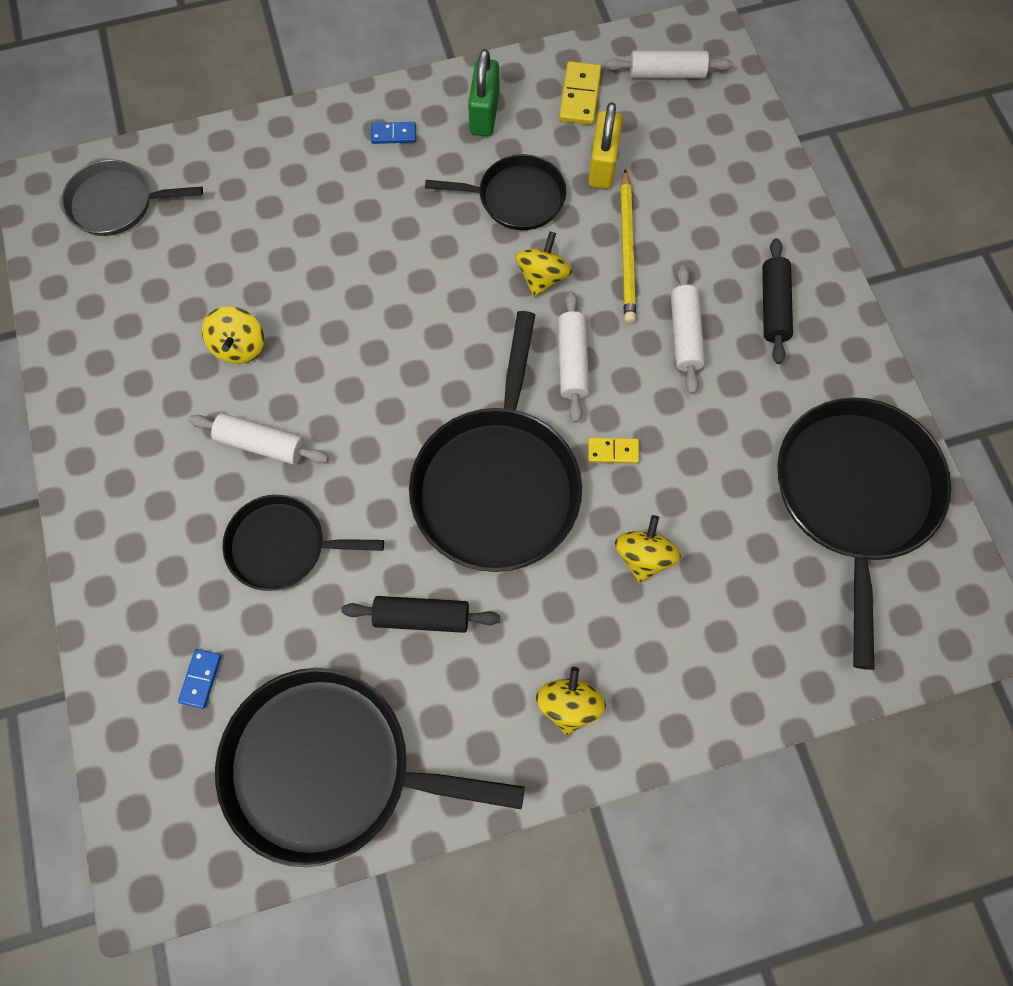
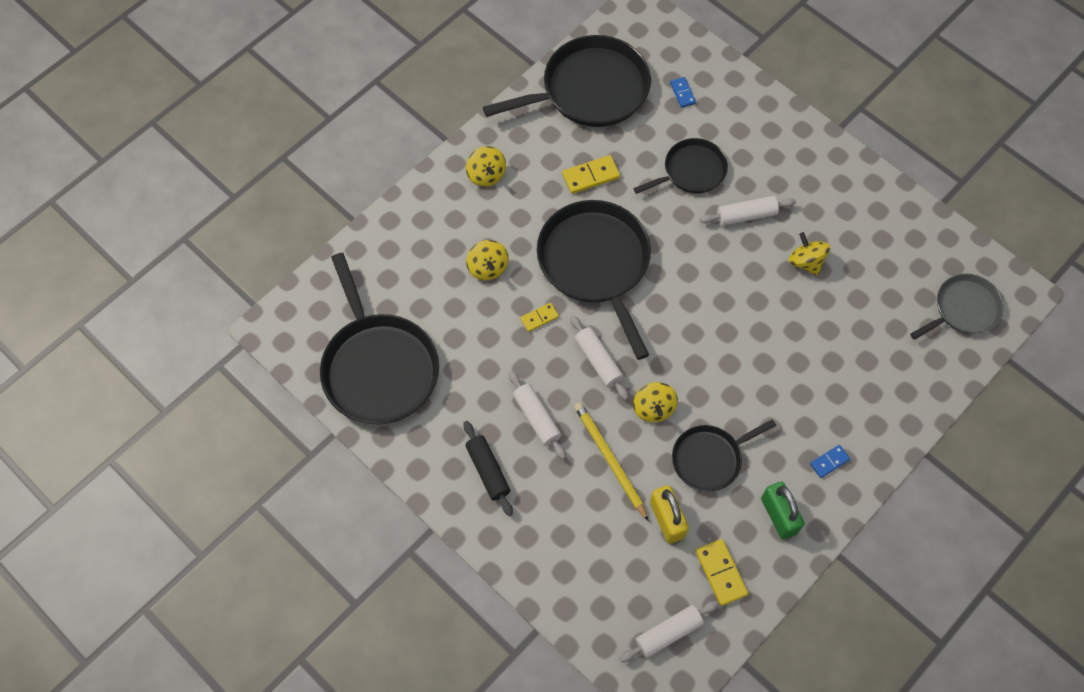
camera: 150 degrees right, 5 degrees down
(422, 617) = (591, 176): black rolling pin -> yellow domino

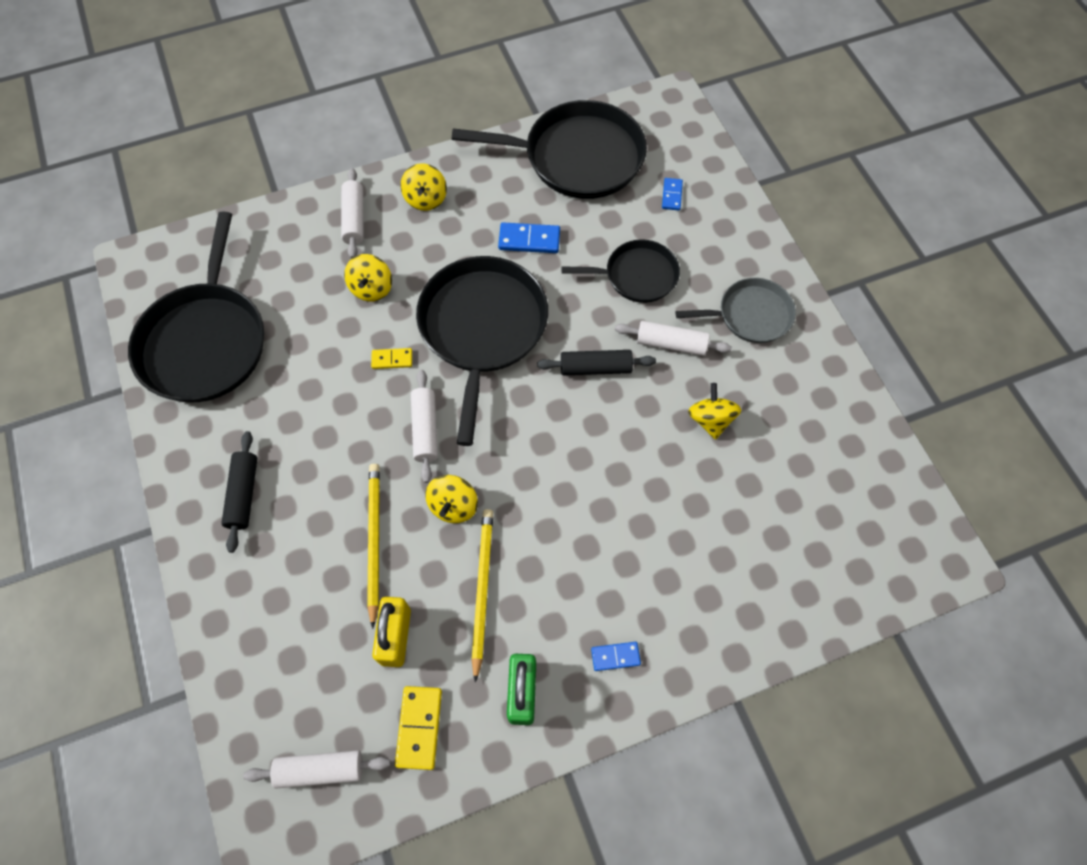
camera: 25 degrees right, 0 degrees up
(537, 418) = (326, 461): white rolling pin -> white rolling pin (354, 219)
(591, 176) = (529, 240): yellow domino -> blue domino
(700, 258) = (595, 368): none -> black rolling pin
(710, 458) = (482, 589): black pan -> yellow pencil
(963, 309) = (869, 550): grey pan -> grey pan (750, 315)

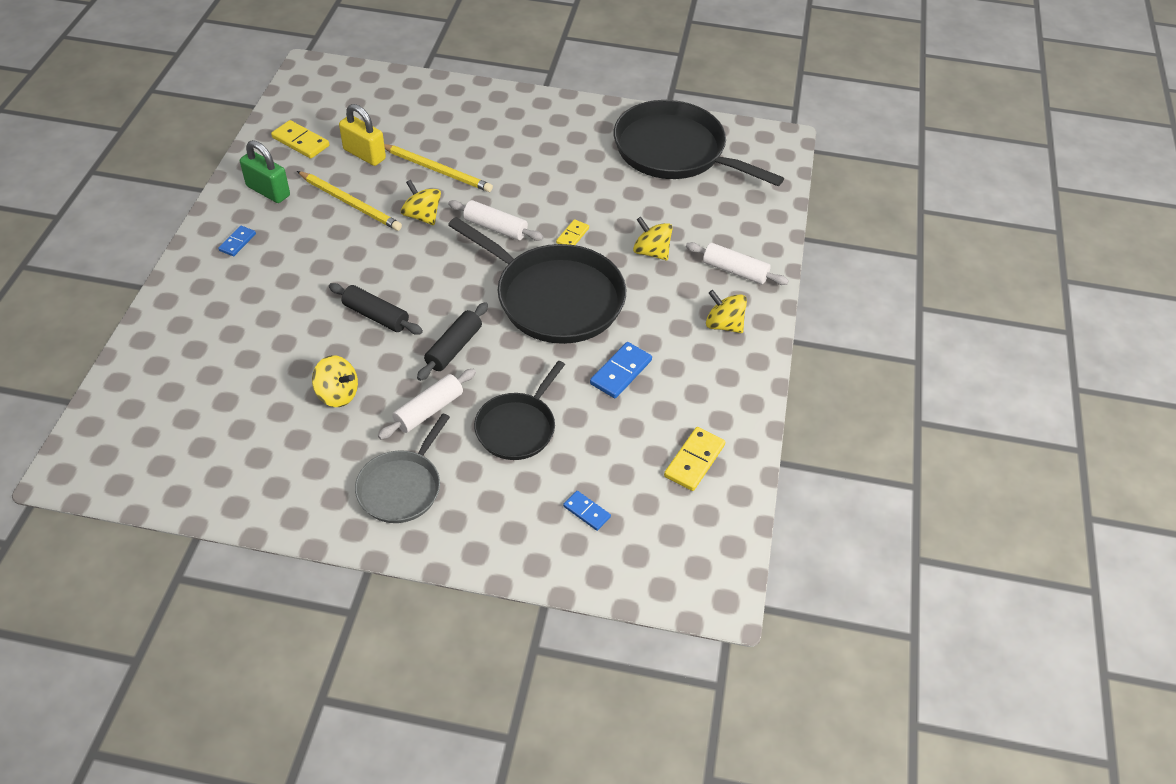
camera: 120 degrees right, 15 degrees down
(243, 494) = (531, 128): black rolling pin -> black rolling pin (376, 316)
(320, 769) = (324, 98): white rolling pin -> none
(577, 157) = (694, 461): black pan -> yellow domino

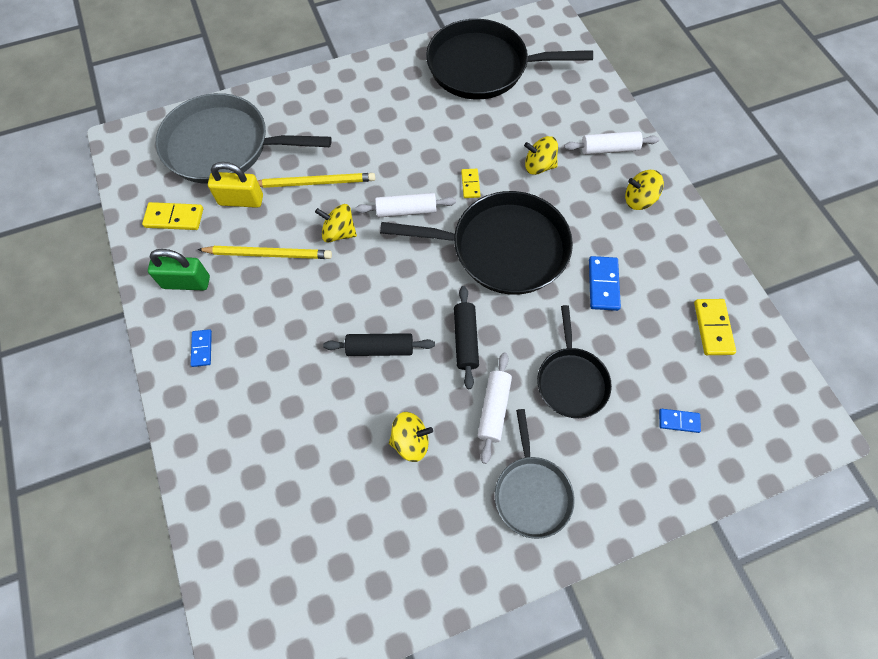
camera: 30 degrees left, 15 degrees up
(387, 109) = (223, 146): none -> grey pan

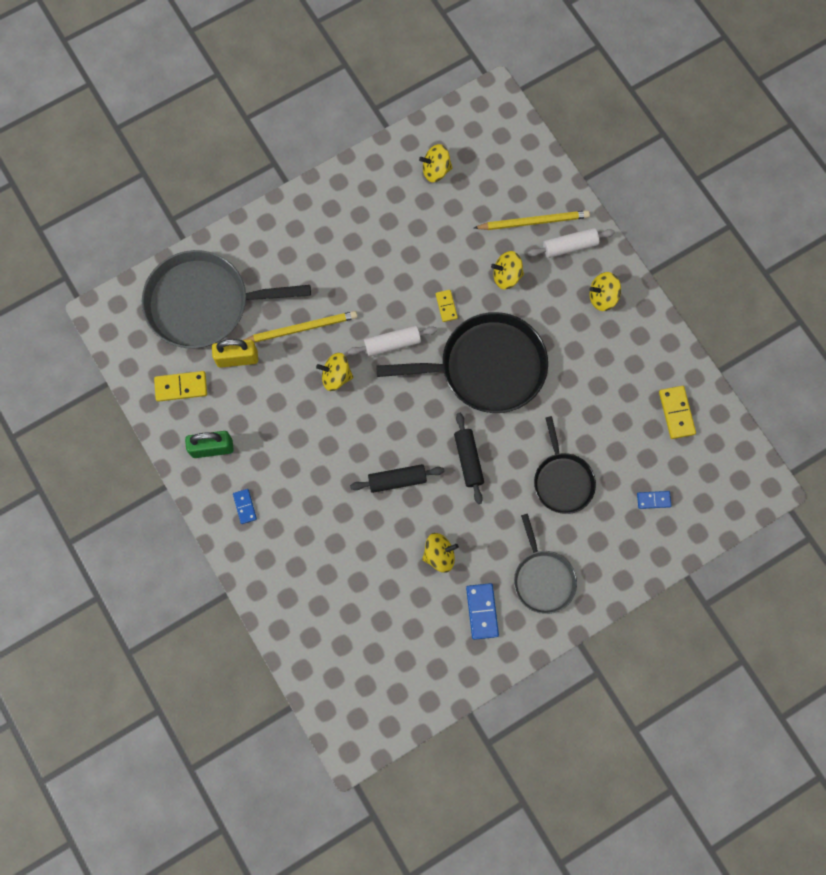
camera: 10 degrees left, 10 degrees up
(268, 254) = (278, 408): yellow pencil -> yellow pencil (533, 222)
(483, 67) = (436, 170): black pan -> yellow spinning top
(494, 409) = (502, 516): white rolling pin -> none
(603, 284) = (579, 388): blue domino -> blue domino (482, 611)

